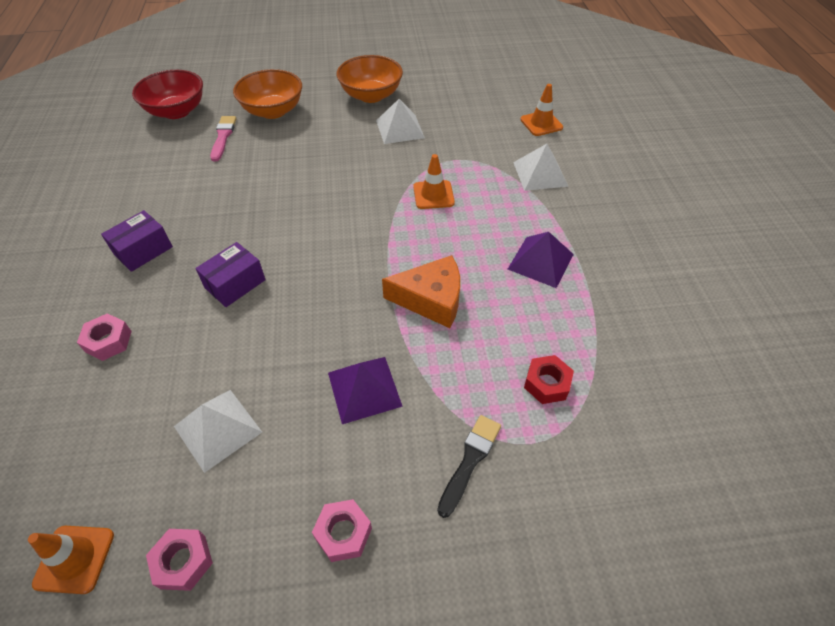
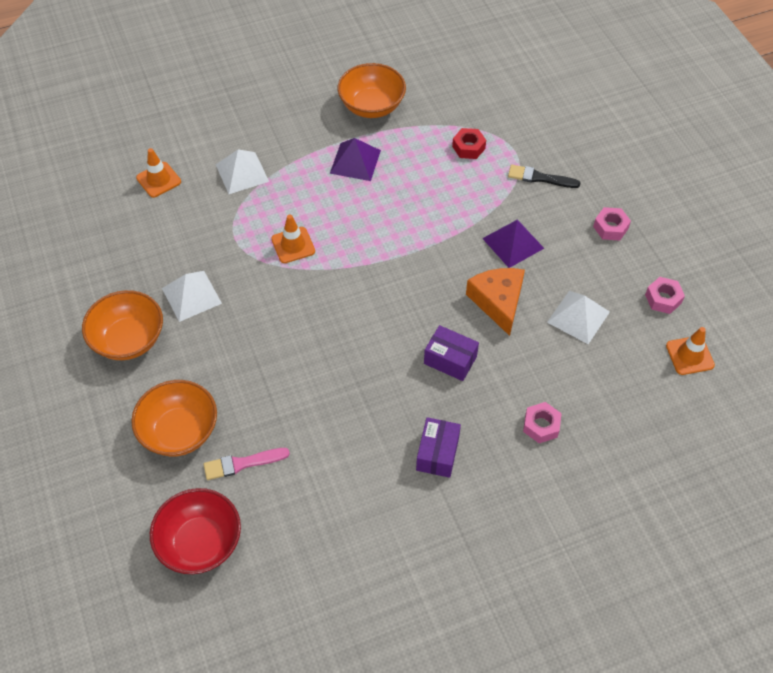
camera: 105 degrees left, 5 degrees up
(143, 250) = (437, 453): purple box -> purple box turned 75 degrees clockwise
(431, 299) = (419, 222): orange cheese -> orange cheese (498, 302)
(636, 294) = (372, 106): none -> orange bowl

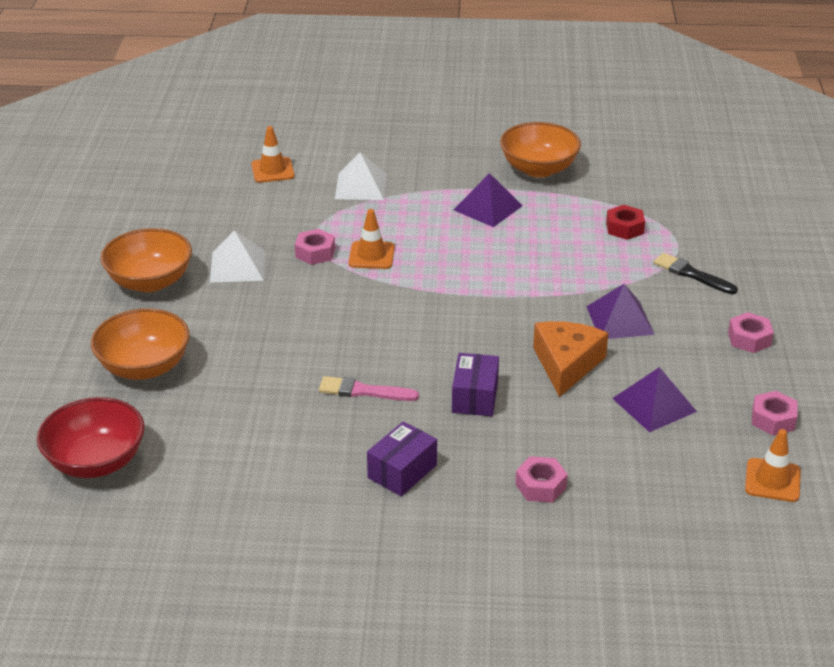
camera: 25 degrees right, 20 degrees down
(242, 463) = (187, 412): pink brush -> pink brush (364, 391)
(246, 258) = (315, 253): none -> pink nut
(450, 360) = (475, 397): purple box -> purple box turned 45 degrees clockwise
(578, 317) = (654, 404): white pyramid -> purple pyramid

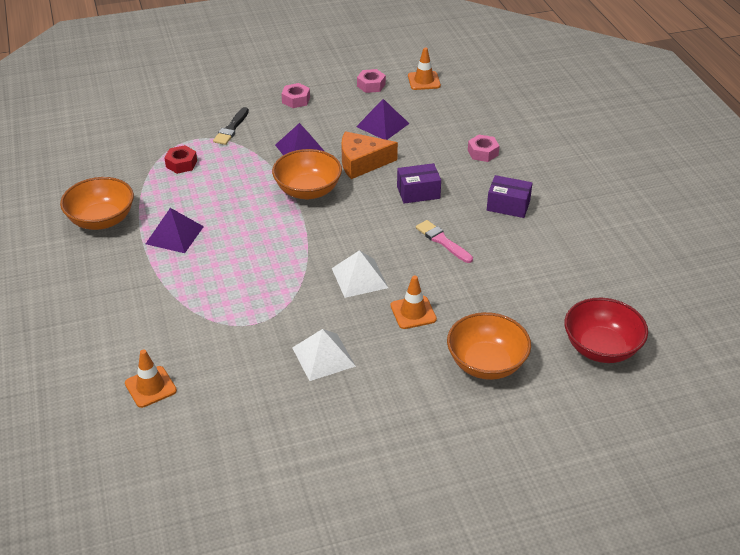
camera: 110 degrees left, 5 degrees up
(150, 281) = (373, 406): orange bowl -> orange bowl (308, 190)
(315, 253) = (282, 315): pink nut -> none
(361, 186) = (162, 317): white pyramid -> white pyramid (359, 278)
(364, 391) = (442, 241): pink brush -> pink brush turned 150 degrees clockwise
(371, 255) = (272, 281): orange traffic cone -> orange traffic cone (413, 312)

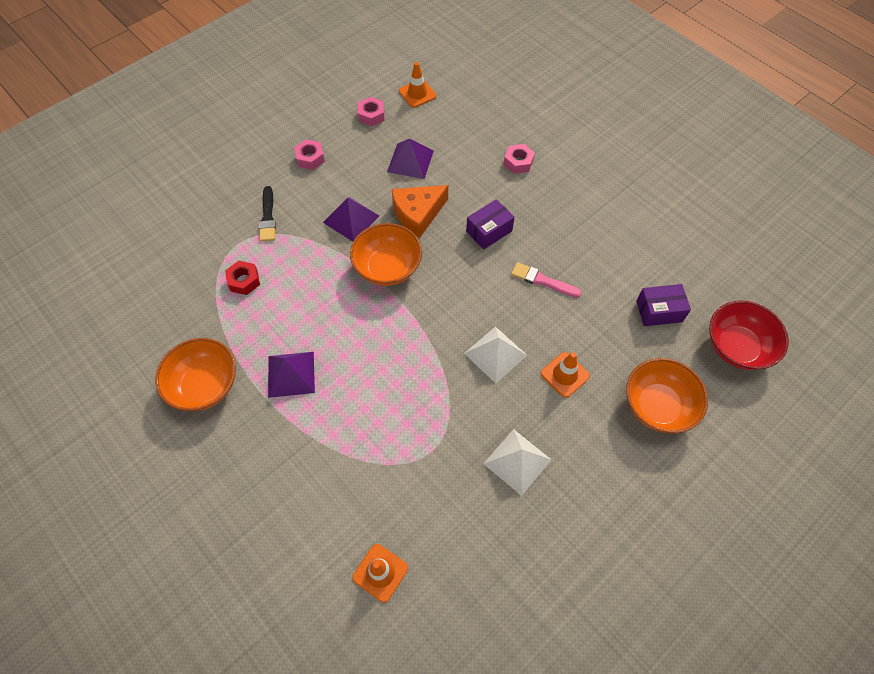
camera: 25 degrees left, 20 degrees up
(508, 205) = (574, 217): purple box -> purple box (659, 311)

